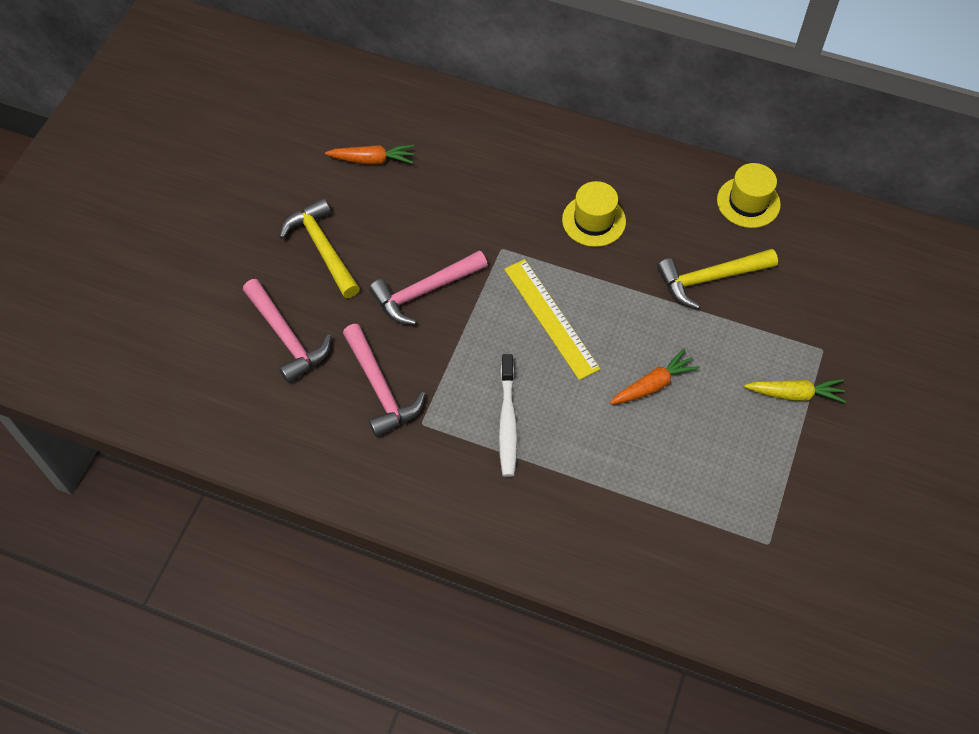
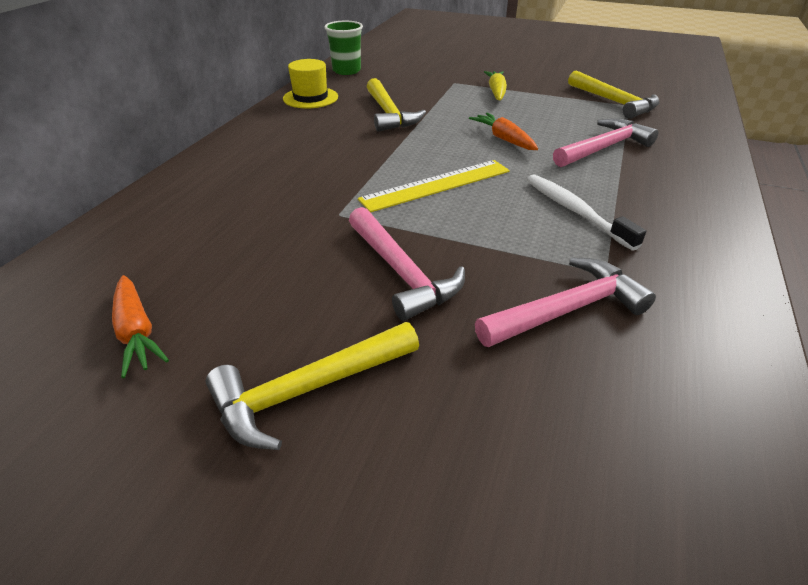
camera: 90 degrees left, 20 degrees down
(286, 337) = (501, 432): pink hammer -> pink hammer (603, 148)
(372, 160) = (137, 332): orange carrot -> orange carrot turned 150 degrees clockwise
(507, 422) = (575, 211): white toothbrush -> white toothbrush turned 120 degrees counterclockwise
(594, 220) = (312, 160): yellow hat -> none
(777, 527) = (613, 102): none -> yellow hammer
(846, 230) = (346, 71): none -> green cup

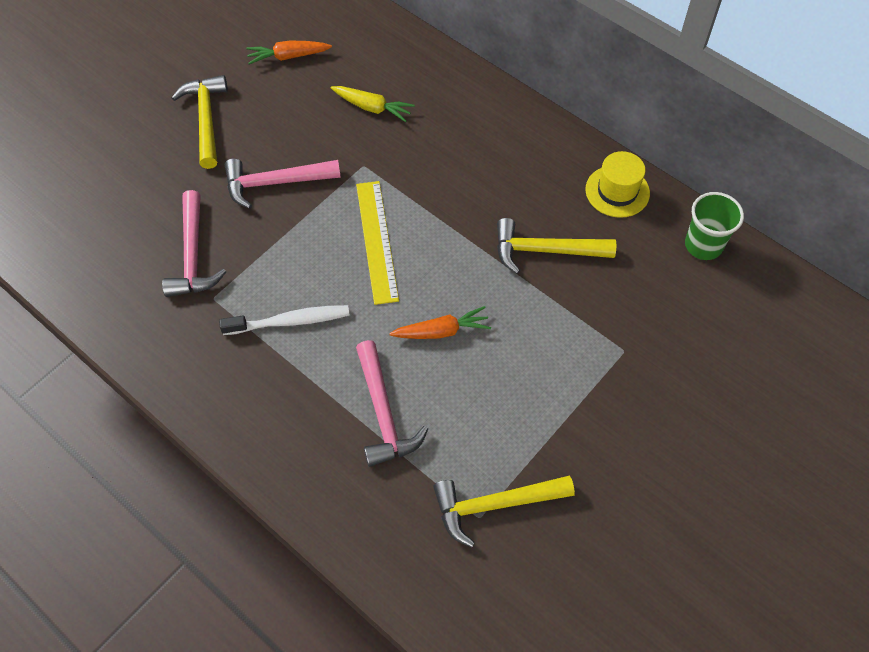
camera: 110 degrees right, 20 degrees up
(496, 92) = (575, 384): yellow carrot -> yellow carrot (372, 108)

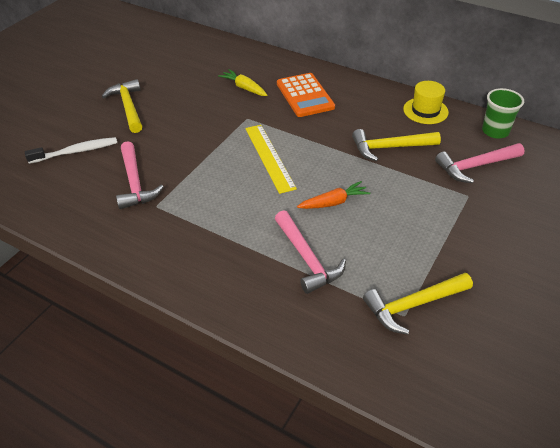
camera: 10 degrees left, 15 degrees down
(275, 183) = (187, 135): pink hammer -> pink hammer (475, 166)
(288, 56) = (178, 69): orange carrot -> none
(290, 321) = (218, 212): white toothbrush -> white toothbrush (76, 151)
(372, 108) = (244, 88): yellow carrot -> yellow carrot turned 150 degrees counterclockwise
(454, 136) = (305, 95): none -> orange calculator

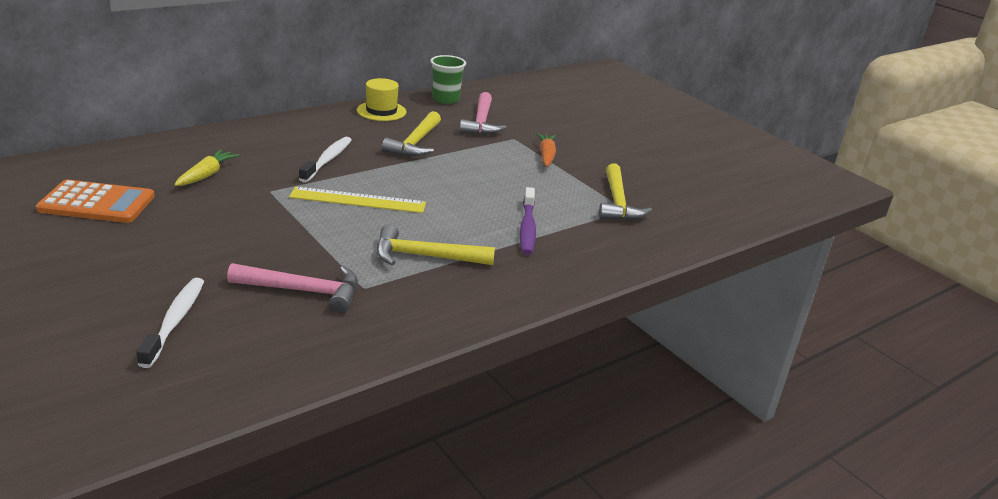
camera: 70 degrees left, 15 degrees down
(128, 107) = (125, 257): yellow hammer -> yellow hammer (425, 256)
(244, 88) = (206, 175): yellow carrot -> yellow carrot turned 135 degrees clockwise
(305, 95) = (275, 150): orange calculator -> orange calculator (97, 203)
(307, 258) = (527, 228): pink hammer -> purple toothbrush
(314, 121) = (327, 160): none -> white toothbrush
(334, 202) = (464, 192): orange carrot -> orange carrot (546, 156)

